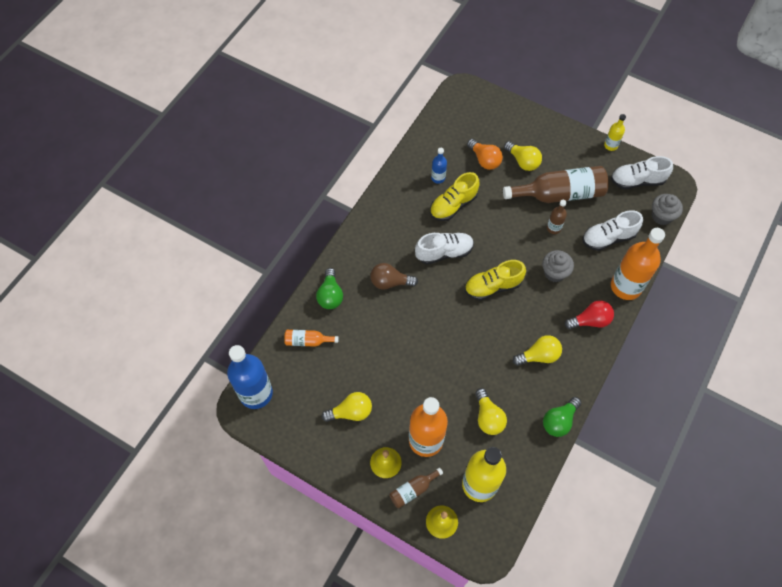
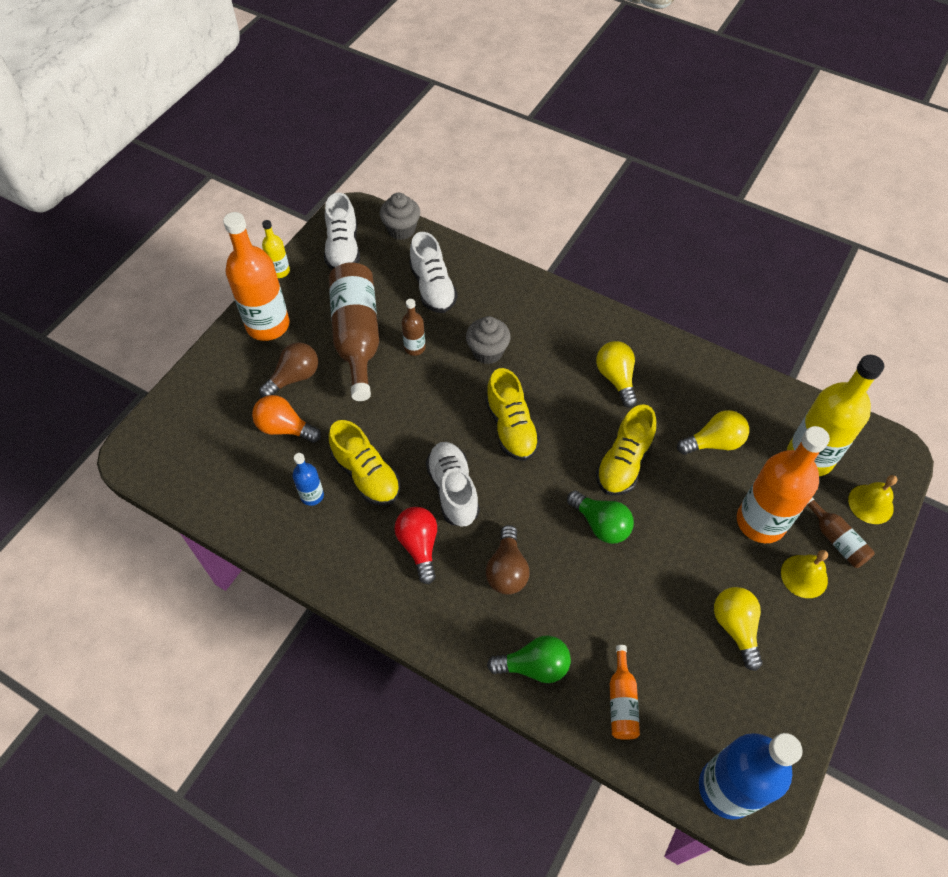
camera: 90 degrees left, 5 degrees down
(468, 355) = (623, 463): none -> yellow shoe
(484, 160) = (285, 428): orange light bulb -> orange light bulb turned 120 degrees counterclockwise
(523, 161) = (294, 377): yellow light bulb -> brown light bulb
(559, 421) = (705, 362): green light bulb -> green light bulb (601, 524)
(590, 321) = (559, 318): red light bulb -> red light bulb (419, 546)
(626, 286) = (507, 277): orange bottle -> orange bottle (268, 325)

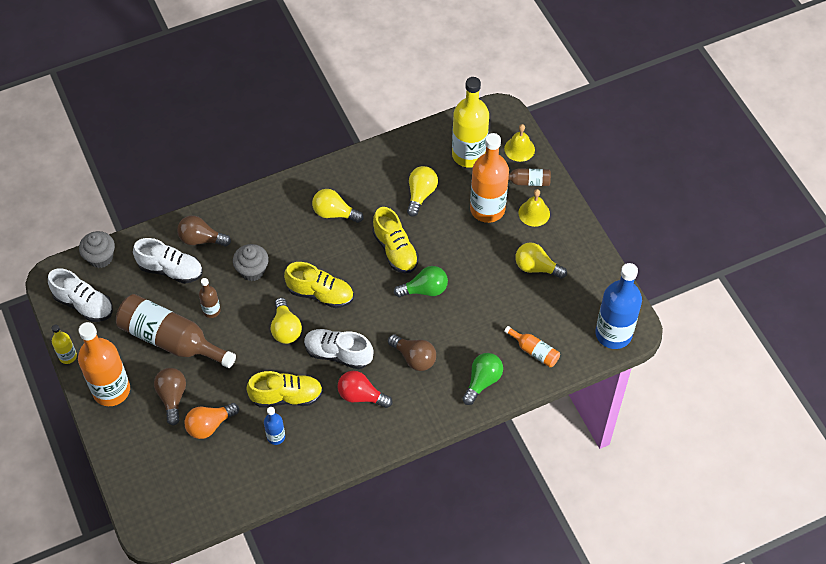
camera: 55 degrees left, 0 degrees up
(445, 423) = (285, 328): none -> yellow light bulb
(486, 289) = (201, 239): none -> brown light bulb

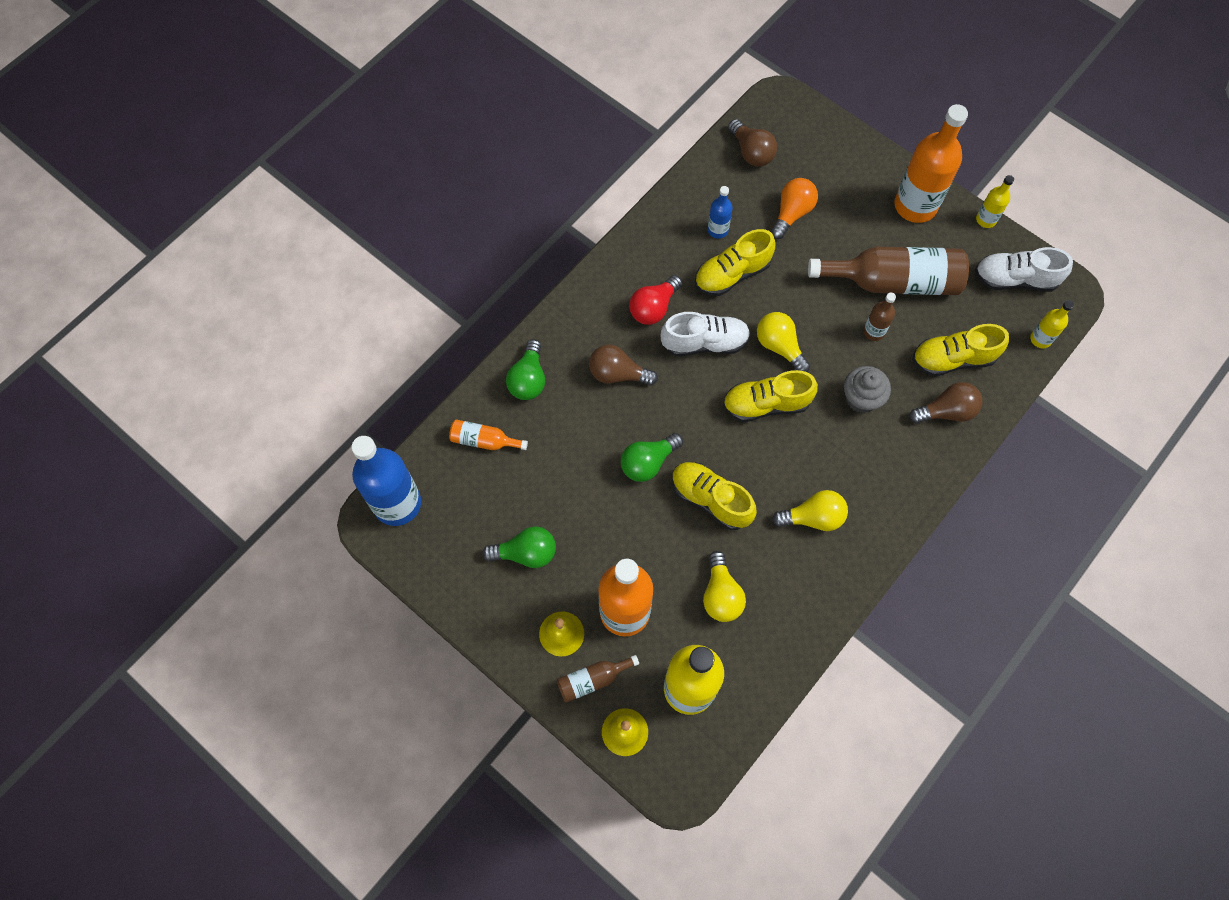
camera: 155 degrees right, 10 degrees up
(100, 258) = (1040, 339): grey cupcake -> yellow bottle
(171, 270) = (953, 359): white shoe -> yellow shoe
(172, 397) = (848, 224): brown light bulb -> brown light bulb (751, 152)
(361, 396) = (653, 308): red light bulb -> red light bulb turned 135 degrees clockwise
(536, 267) = (526, 553): yellow light bulb -> green light bulb

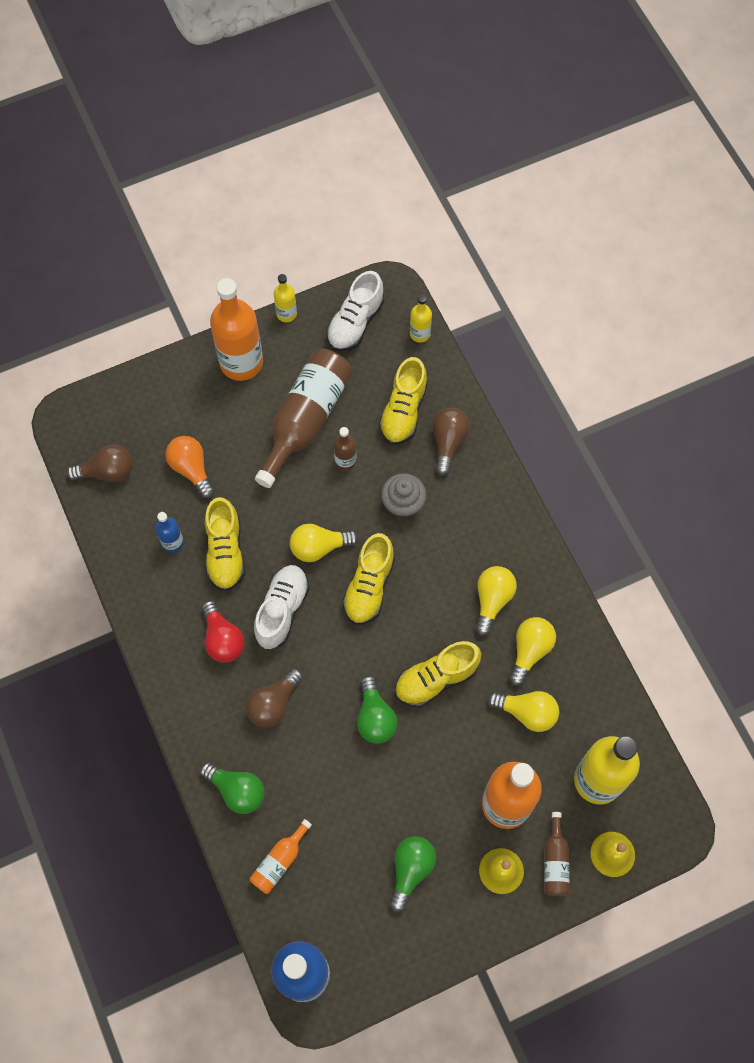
camera: 65 degrees left, 0 degrees up
(782, 572) = (530, 651): none -> yellow light bulb

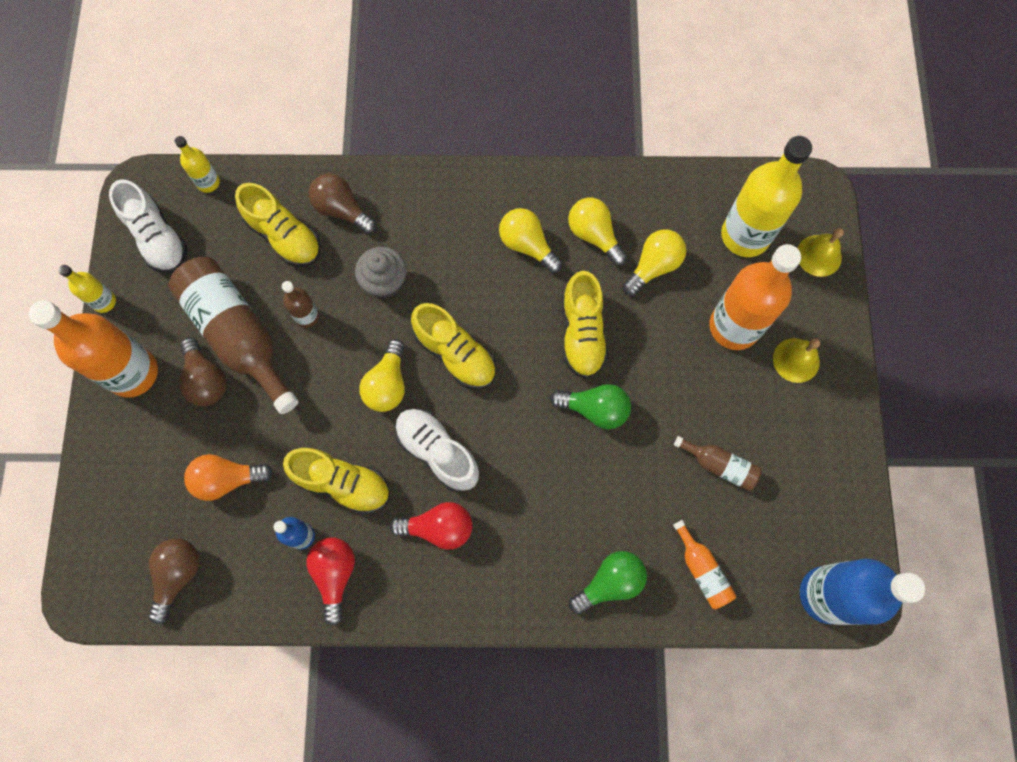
camera: 65 degrees left, 5 degrees up
(154, 580) = (335, 574): none -> red light bulb
(273, 704) = (534, 504): brown light bulb -> brown light bulb (206, 380)
(411, 870) = (762, 443): green light bulb -> none
(555, 861) = (806, 308): brown bottle -> brown bottle (719, 465)

